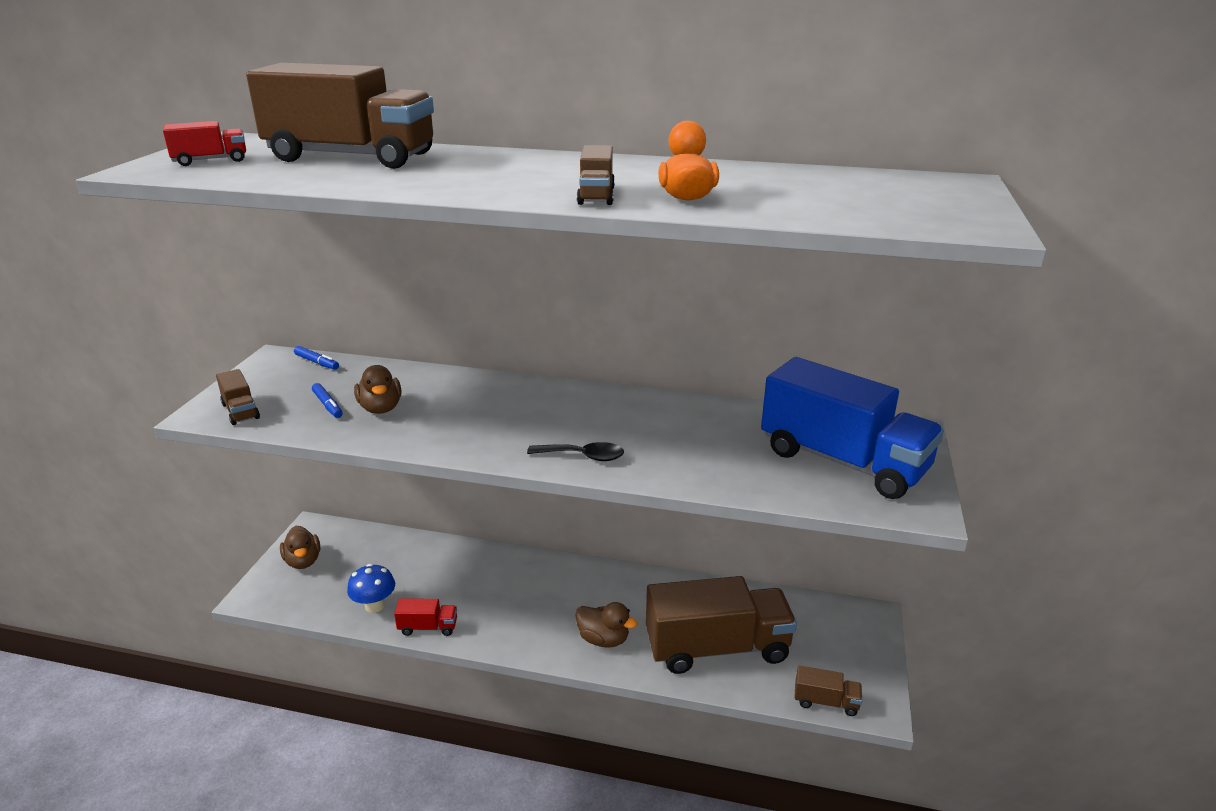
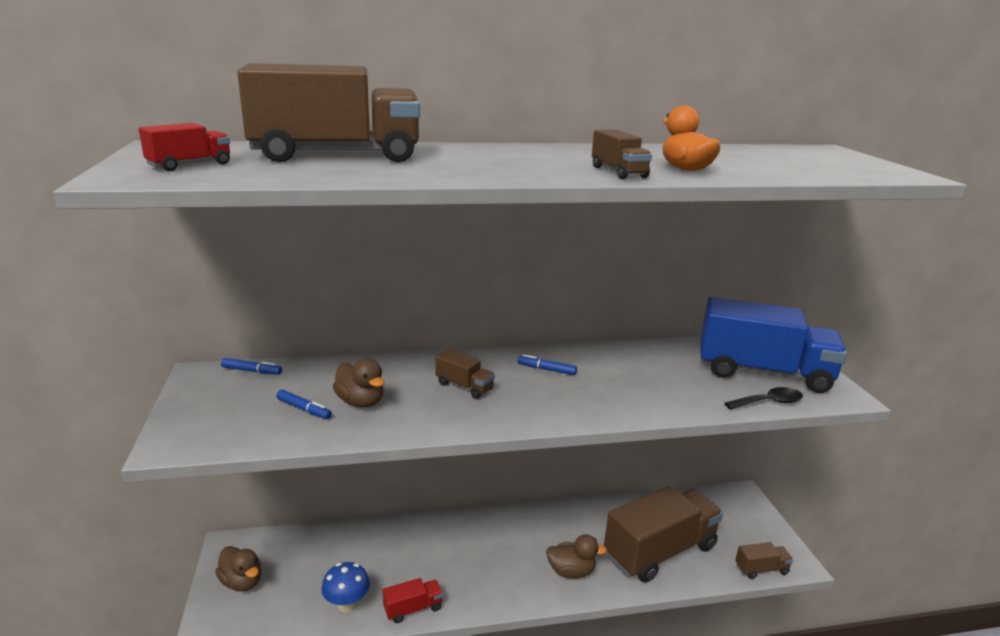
camera: 25 degrees left, 5 degrees down
(240, 411) = (213, 433): brown truck -> brown truck (464, 386)
(583, 456) = (581, 408): black spoon -> black spoon (769, 402)
(589, 410) = (546, 369): none -> blue marker

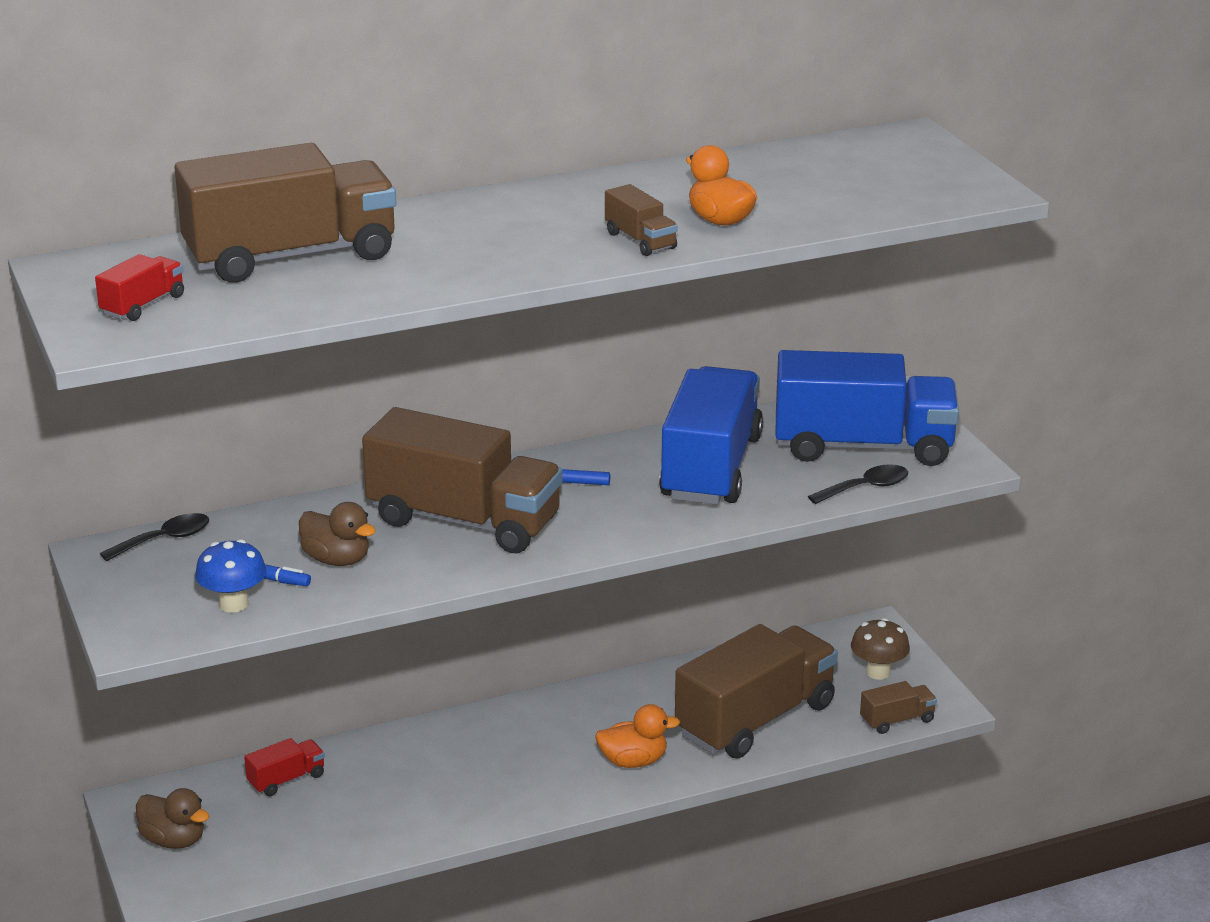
camera: 10 degrees left, 5 degrees up
(252, 371) = (165, 540): blue marker -> black spoon
(347, 604) = (334, 842): blue mushroom -> blue mushroom (233, 604)
(413, 608) = (427, 833): red truck -> red truck (286, 779)
(464, 386) = (464, 521): brown truck -> brown truck, size x2.35
(571, 571) = (633, 761): brown duck -> orange duck
(650, 373) = (710, 468): none -> blue truck
(746, 528) = (878, 672): none -> brown mushroom

